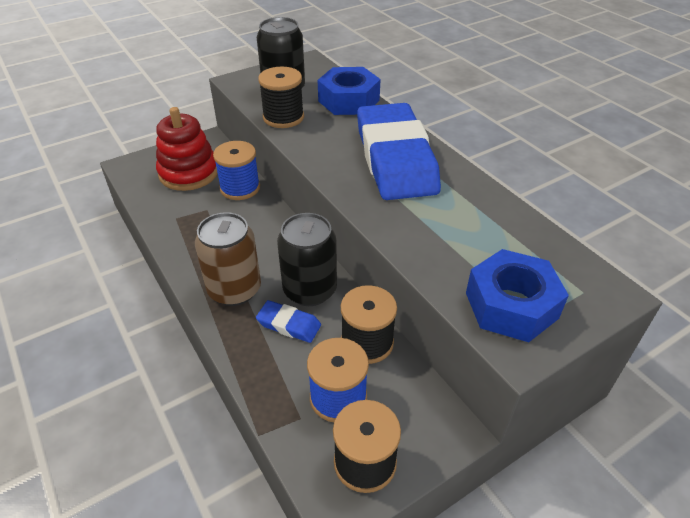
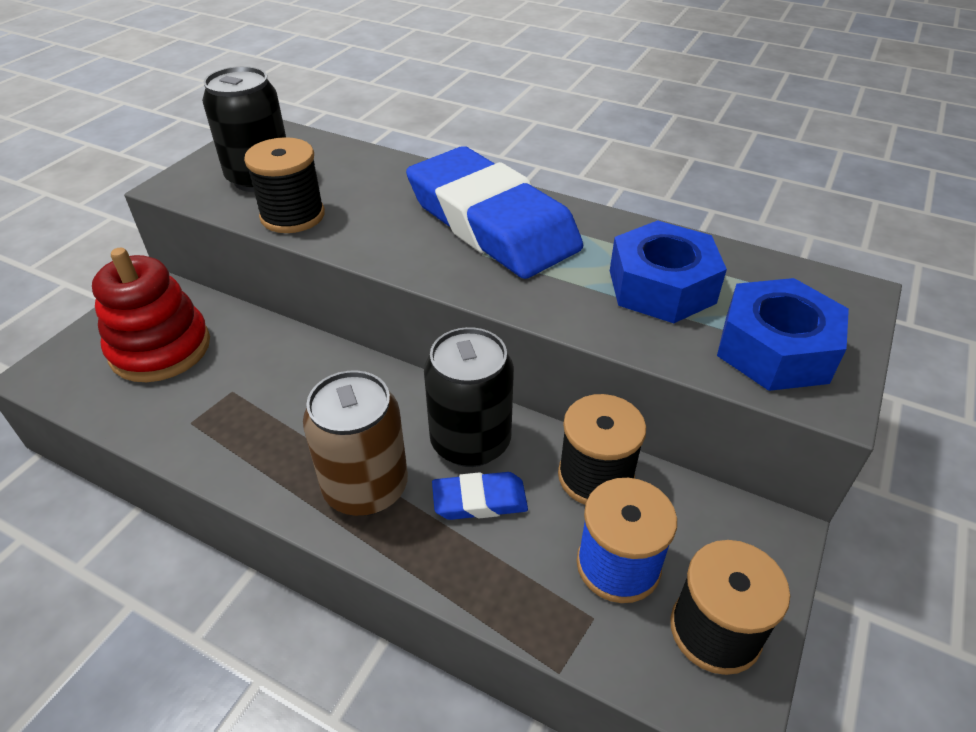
camera: 30 degrees left, 0 degrees up
(240, 188) = (260, 342): blue spool -> none
(349, 100) = (366, 167): blue nut -> blue nut (661, 286)

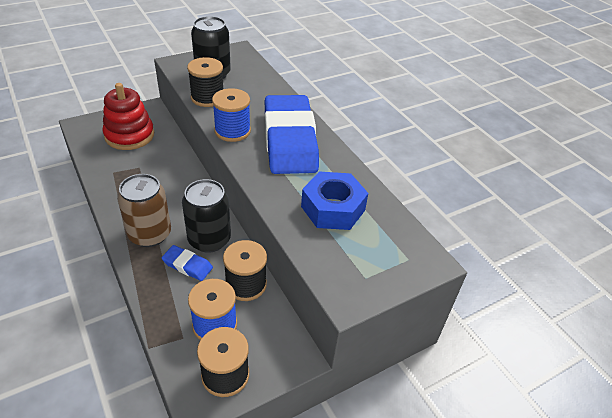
camera: 30 degrees right, 0 degrees up
(391, 247) = (232, 131): none -> blue spool
(775, 349) = (350, 265): blue nut -> none

